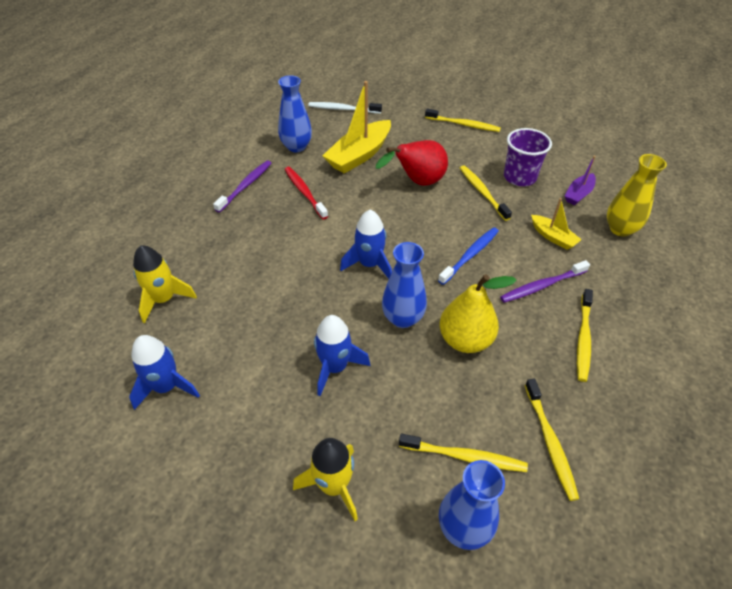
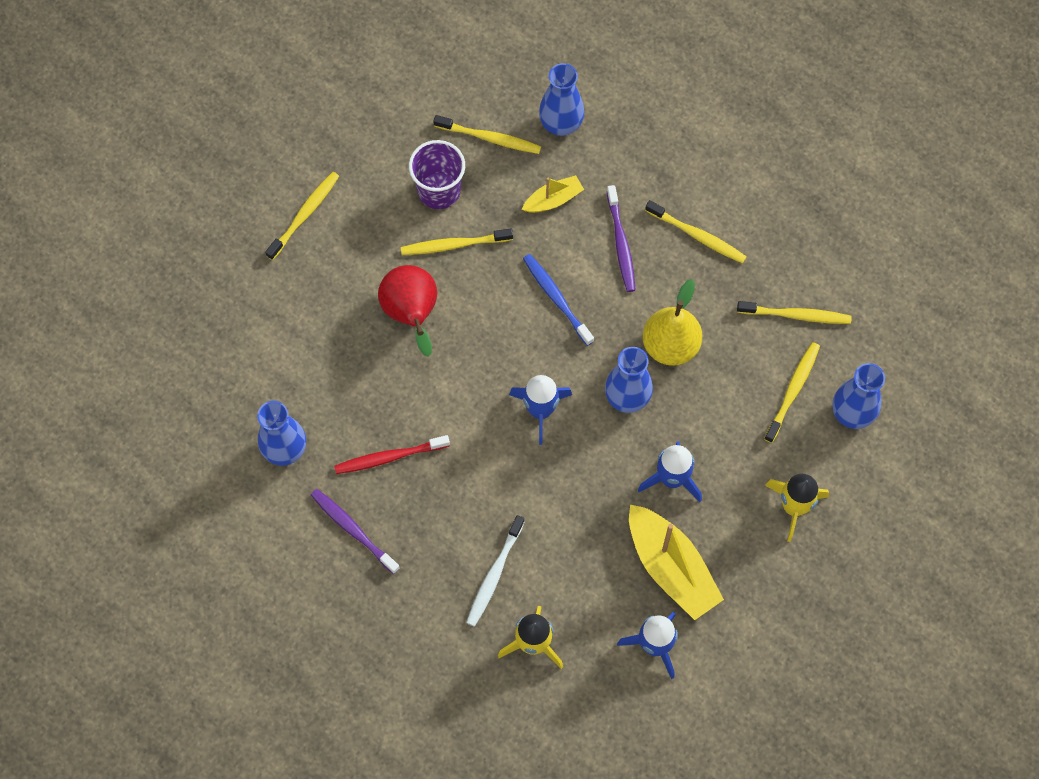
camera: 75 degrees left, 20 degrees up
(342, 109) = (210, 366): white toothbrush -> white toothbrush (494, 575)
(359, 155) = (331, 370): yellow boat -> yellow boat (671, 567)
(578, 194) = (490, 138): purple boat -> yellow toothbrush
(620, 229) = (561, 124): yellow vase -> blue vase

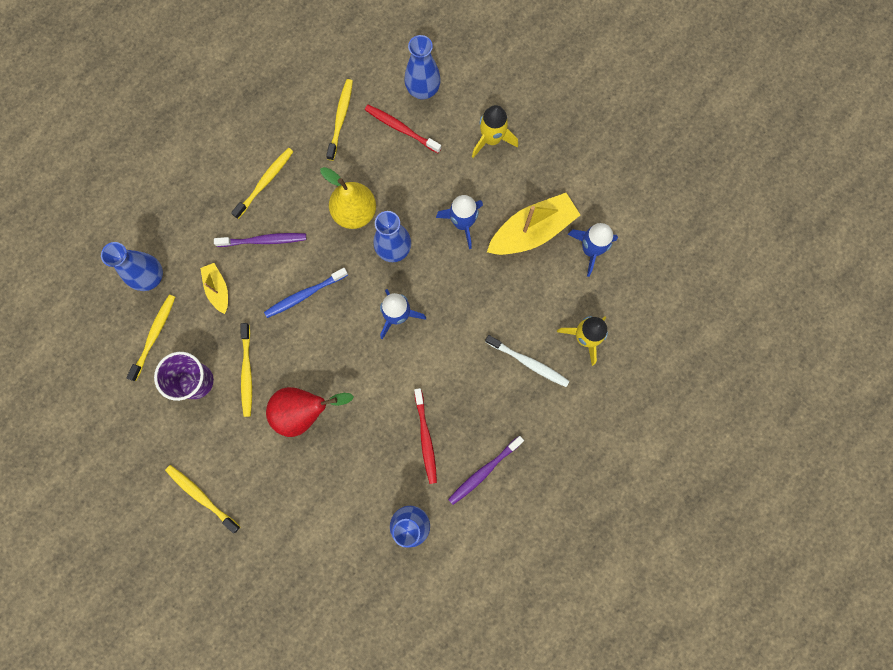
camera: 85 degrees left, 10 degrees up
(793, 390) = (400, 128): yellow toothbrush -> red toothbrush

